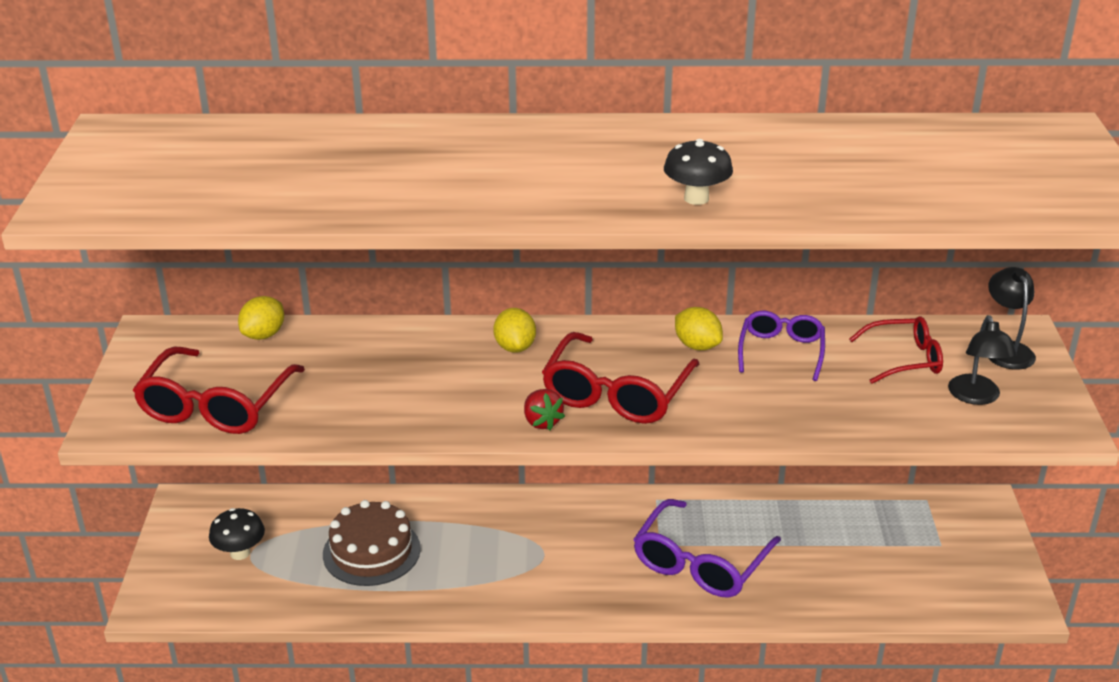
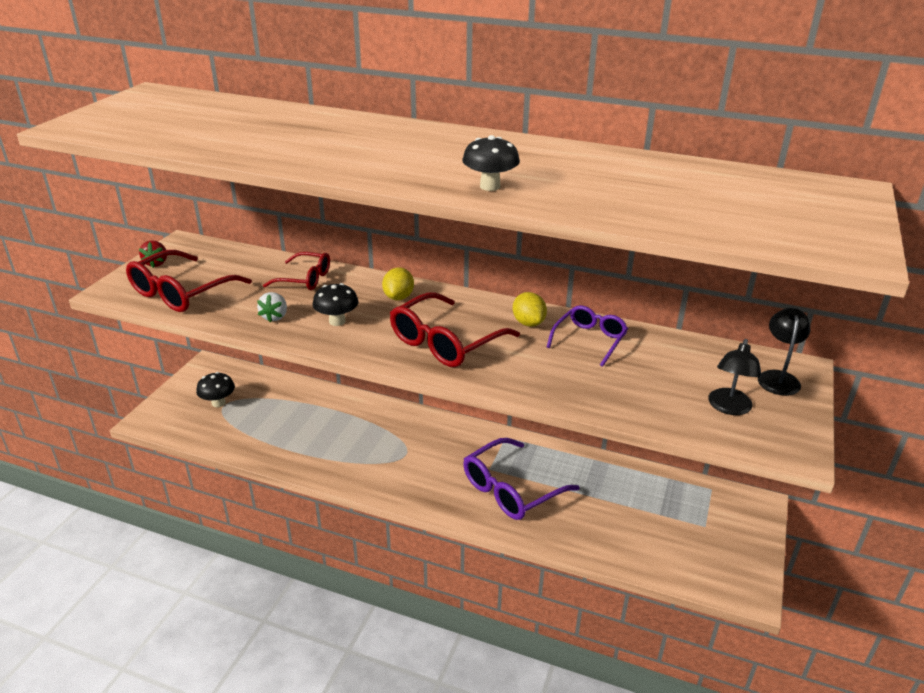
camera: 20 degrees right, 0 degrees up
(264, 335) = (246, 257): yellow lemon -> none
(371, 551) = (297, 423): brown cake -> none
(375, 410) = (275, 317): none -> white strawberry
(461, 397) = (337, 321): none -> black mushroom
(542, 422) = (378, 349): red strawberry -> red strawberry (156, 263)
(904, 359) = (685, 366): red glasses -> red glasses (305, 279)

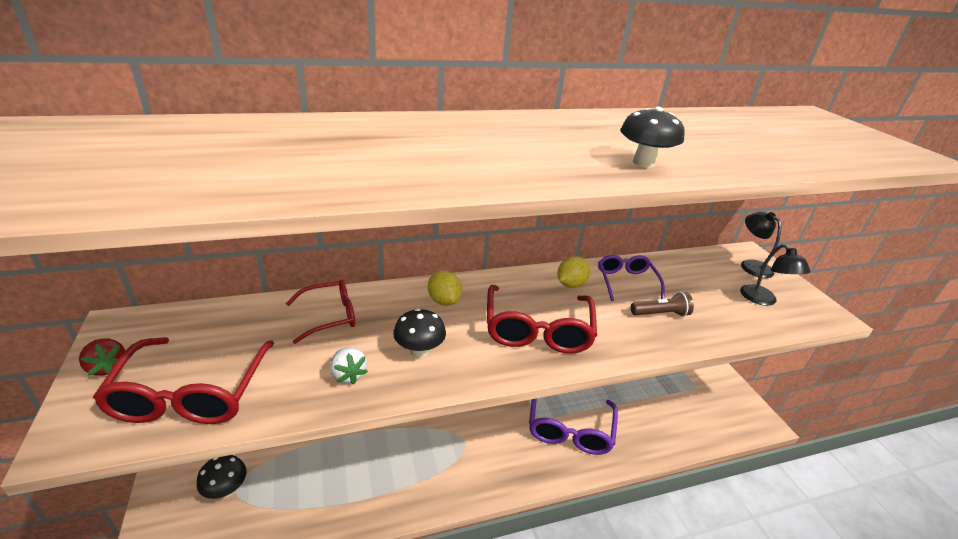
camera: 40 degrees left, 0 degrees up
(528, 323) = (570, 284): yellow lemon -> yellow lemon turned 75 degrees counterclockwise
(582, 374) = (661, 314): none -> brown flashlight

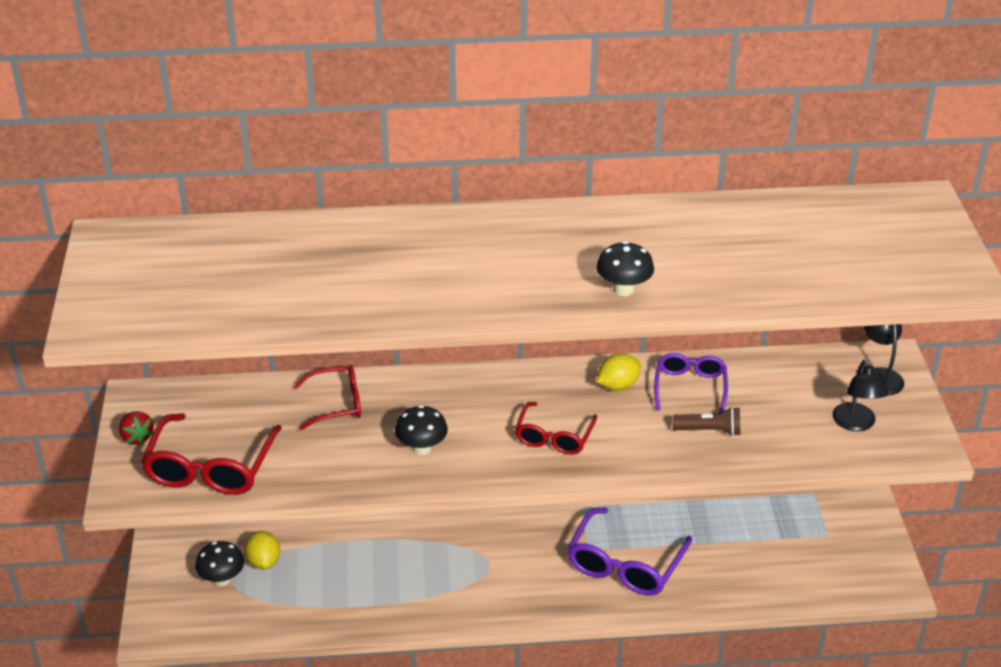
camera: 15 degrees right, 5 degrees up
(348, 375) = (349, 465): white strawberry -> none
(444, 301) = (461, 395): yellow lemon -> yellow lemon (264, 561)
(537, 330) = (554, 437): red glasses -> red glasses, size x0.63

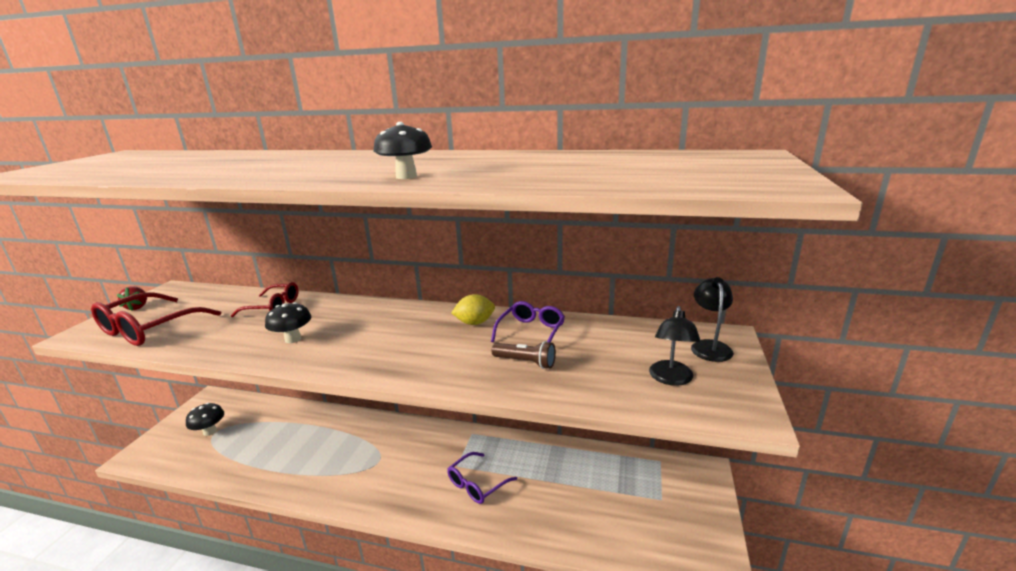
camera: 20 degrees right, 15 degrees down
(264, 561) = (244, 426): yellow lemon -> none
(554, 437) = (394, 347): red glasses -> none
(625, 564) = (477, 484): purple glasses -> purple glasses, size x0.63

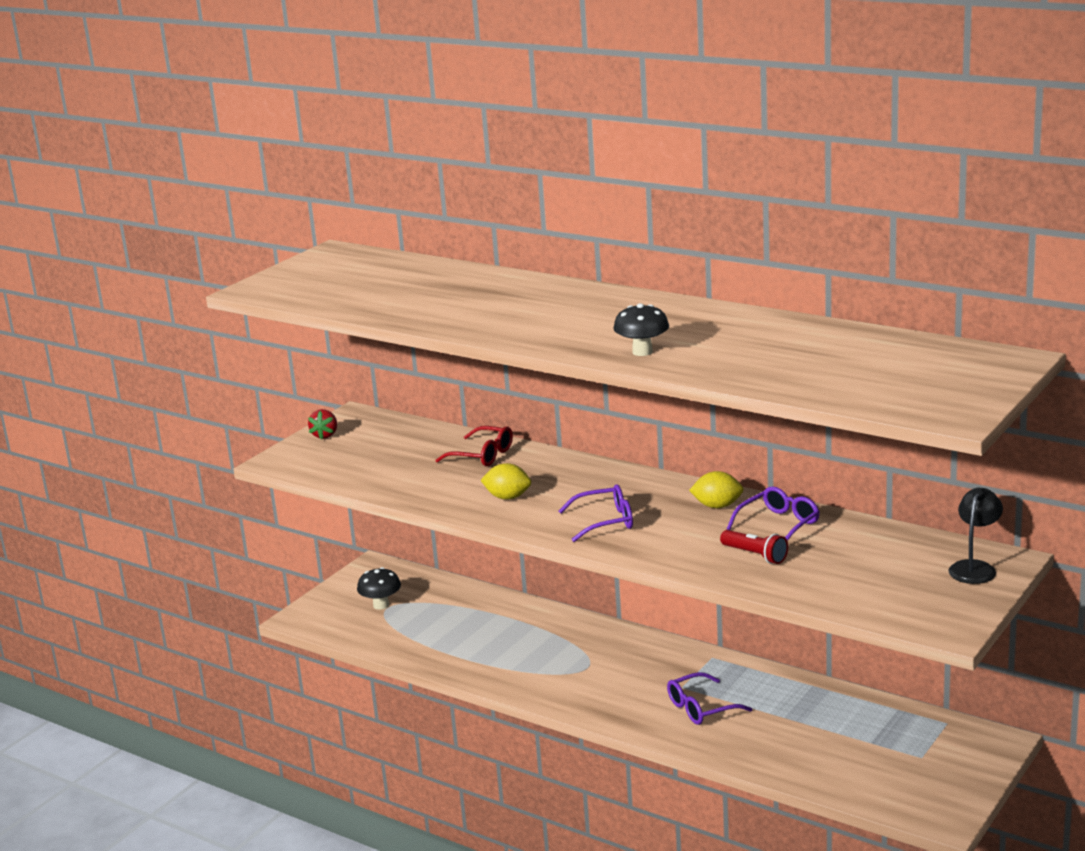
camera: 20 degrees right, 0 degrees up
(149, 329) = (348, 465): red glasses -> none
(293, 339) = (507, 497): black mushroom -> yellow lemon
(383, 349) = (605, 521): none -> purple glasses
(526, 362) = (755, 555): brown flashlight -> red flashlight
(671, 379) = (900, 591): black lamp -> none

